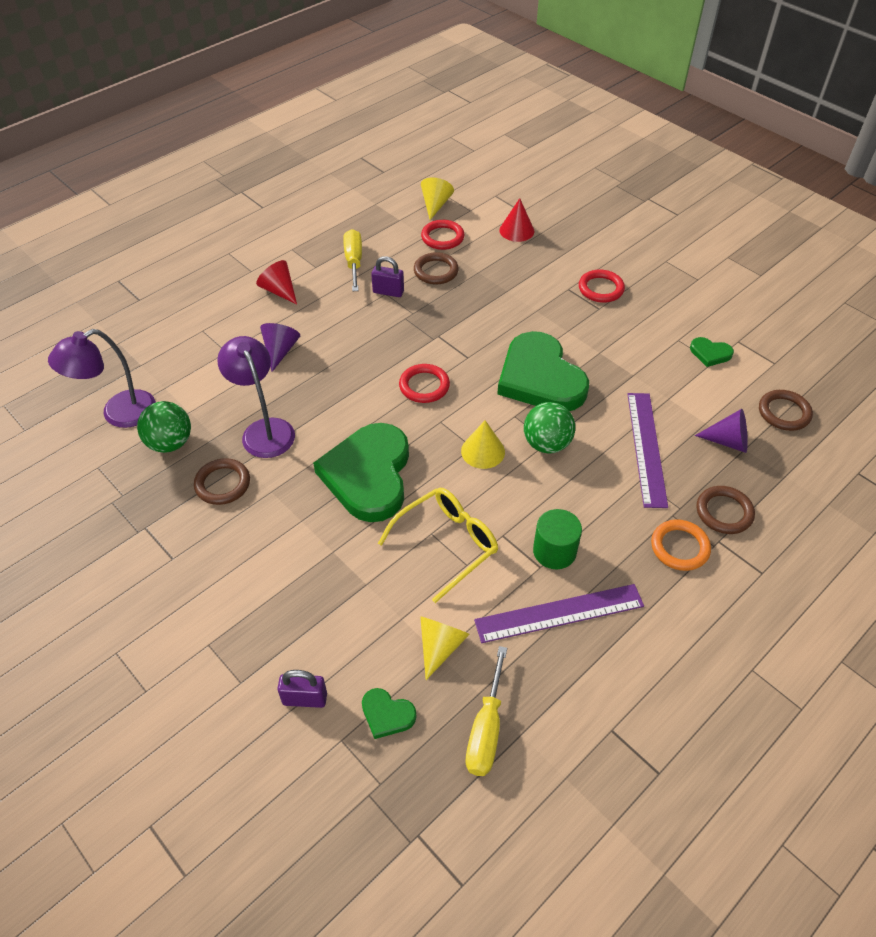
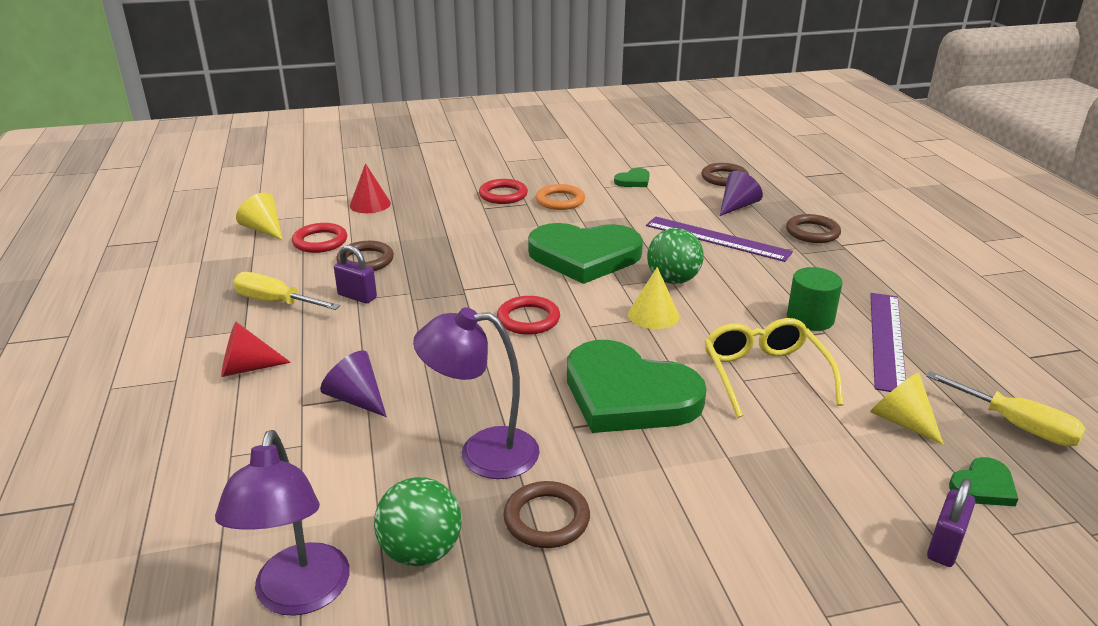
camera: 60 degrees left, 20 degrees down
(388, 292) = (357, 296): purple padlock -> purple padlock turned 75 degrees clockwise
(679, 547) = (839, 261): orange ring -> orange ring (560, 201)

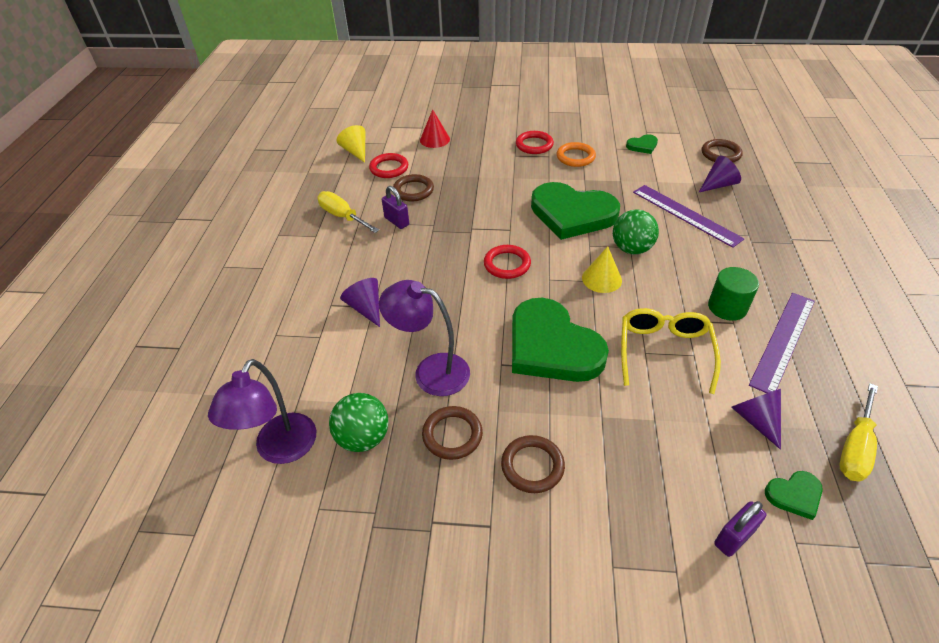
camera: 20 degrees right, 15 degrees up
(247, 368) = (307, 268): red cone -> none
(812, 232) = (771, 222): brown ring -> brown ring (532, 466)
(900, 421) = (755, 419): yellow cone -> purple cone
(1016, 425) = (855, 447): yellow screwdriver -> yellow screwdriver turned 60 degrees clockwise

